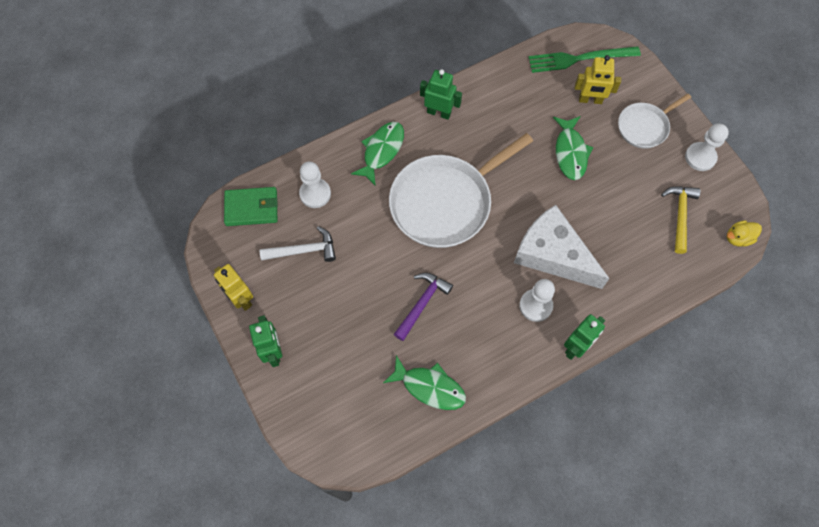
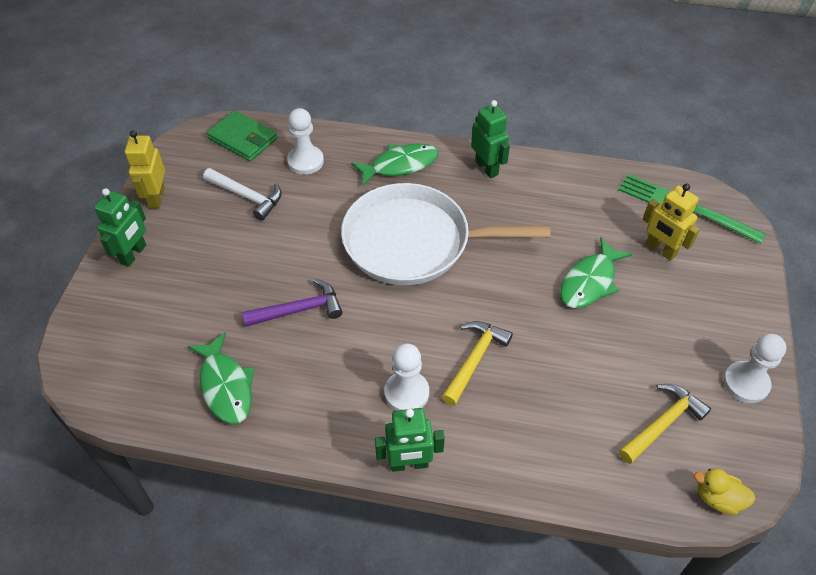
camera: 40 degrees right, 15 degrees down
(553, 254) = (474, 359): white cheese -> yellow hammer
(644, 127) = (702, 311): white pan -> none

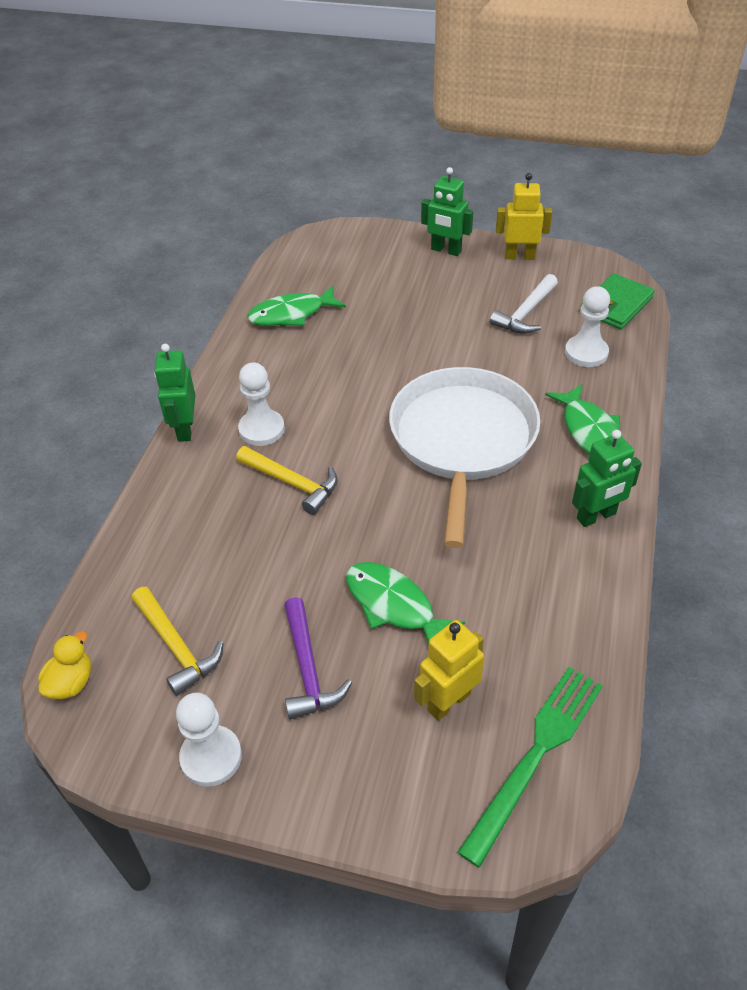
camera: 95 degrees right, 5 degrees down
(299, 310) = (372, 355): purple hammer -> purple hammer (308, 669)

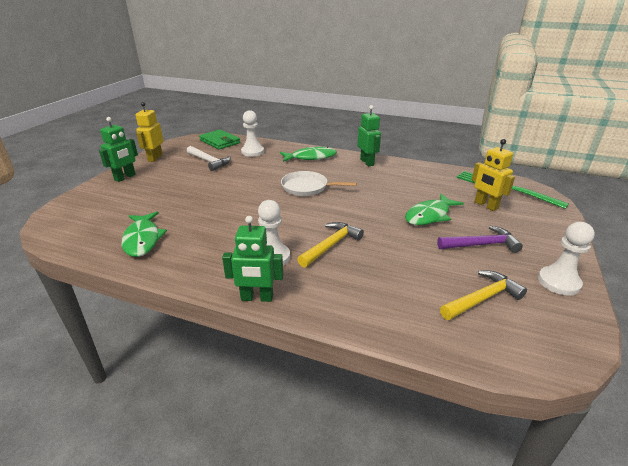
camera: 85 degrees left, 15 degrees down
(71, 682) = (535, 357): yellow duck -> none
(462, 440) = (307, 187): white pan -> white pan, size x0.53

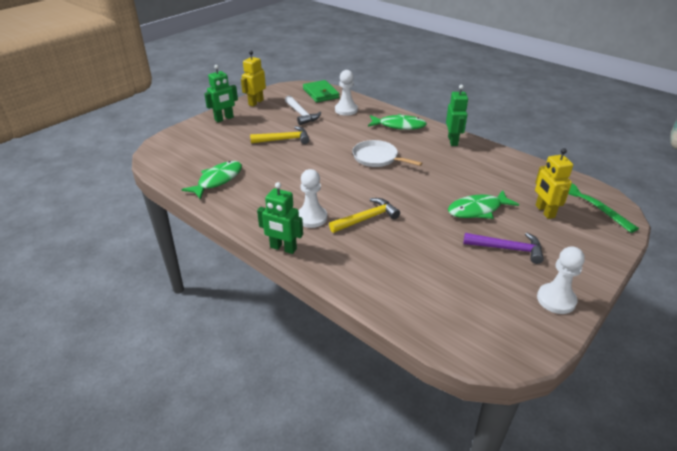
camera: 20 degrees right, 5 degrees up
(142, 239) = (217, 180): green fish -> green fish turned 150 degrees counterclockwise
(482, 298) = (470, 295): yellow hammer -> yellow hammer (284, 139)

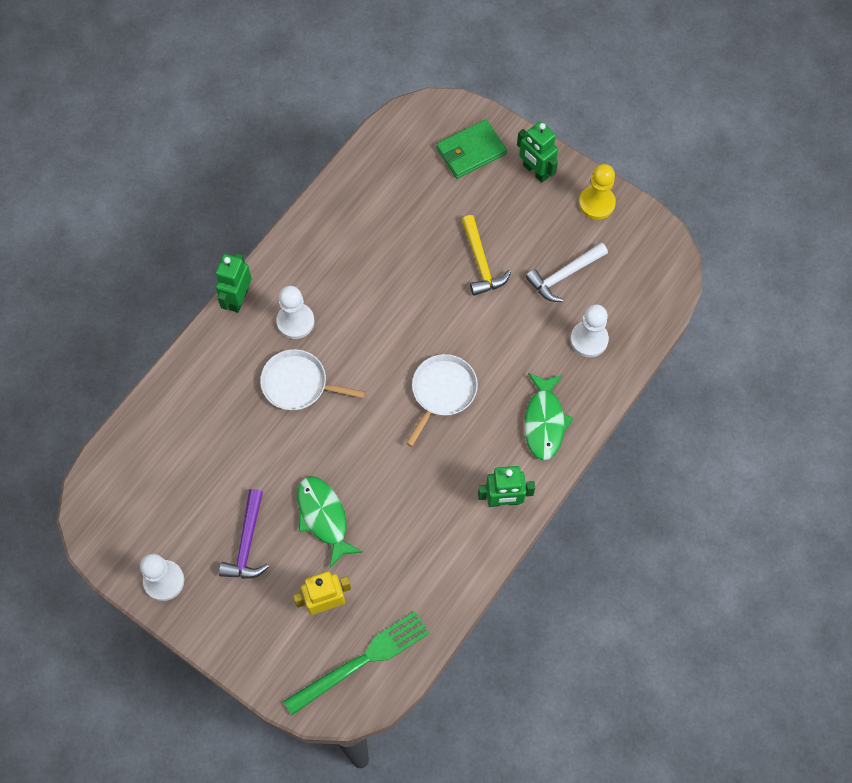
camera: 85 degrees right, 30 degrees up
(217, 180) = (368, 202): green fish -> none
(256, 102) = (596, 203): yellow robot -> yellow pawn
(320, 93) = (646, 295): green wallet -> green wallet (471, 151)
(367, 218) = (298, 384): yellow hammer -> white pan

